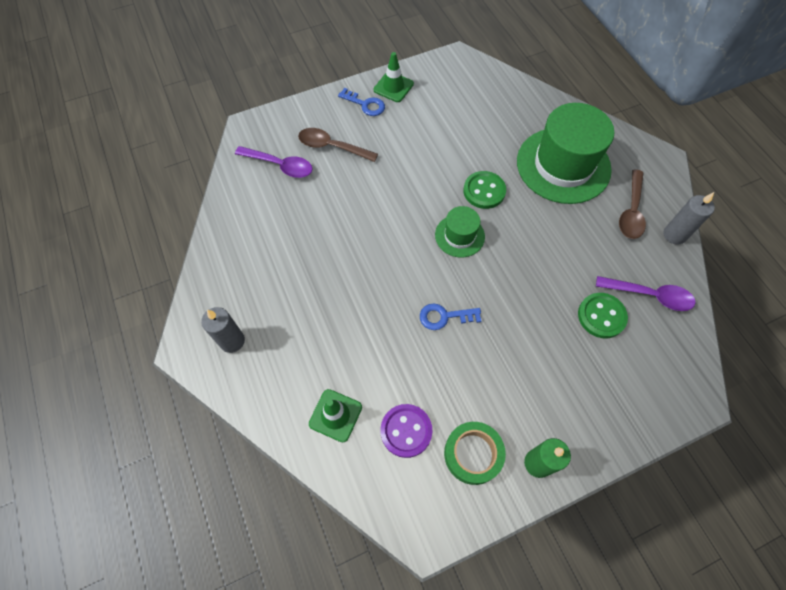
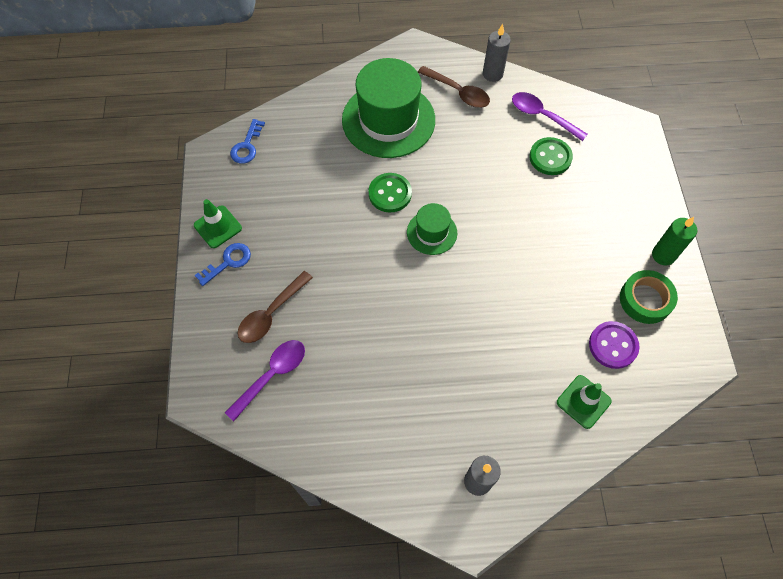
camera: 70 degrees left, 0 degrees up
(445, 316) = (512, 276): blue key -> blue key (247, 146)
(649, 295) = (542, 116): purple spoon -> purple spoon turned 90 degrees counterclockwise

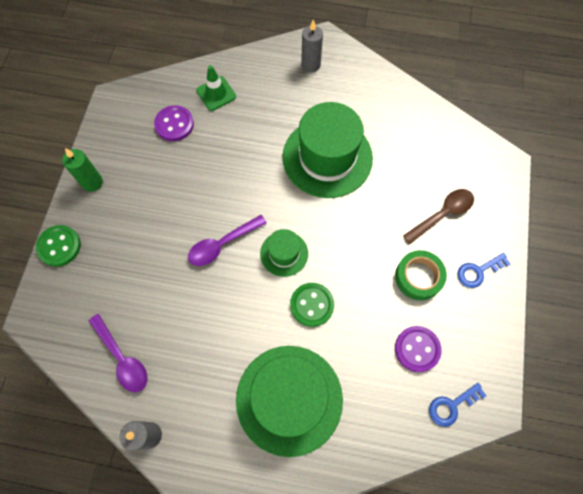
camera: 165 degrees left, 5 degrees up
(218, 227) = (487, 311): green traffic cone -> none
(247, 146) = (452, 405): blue key -> blue key turned 150 degrees counterclockwise
(272, 375) = (446, 165): purple spoon -> purple spoon (222, 244)
(283, 180) = (417, 349): none -> purple button
(417, 349) = (327, 157): none -> green hat
(458, 92) = (199, 418): brown spoon -> none
(550, 157) = (139, 305): green button -> green button (59, 246)
(645, 300) = (129, 151): green tape -> green tape (418, 277)

